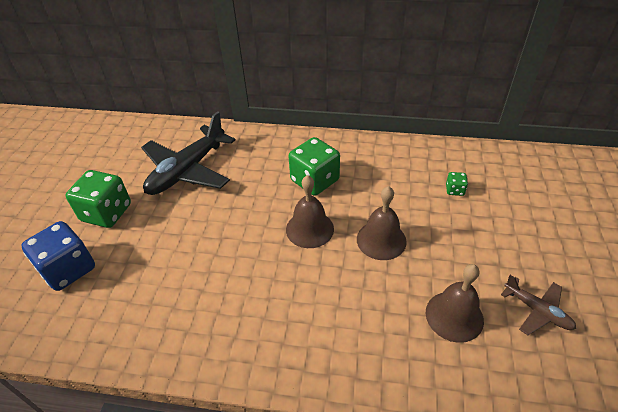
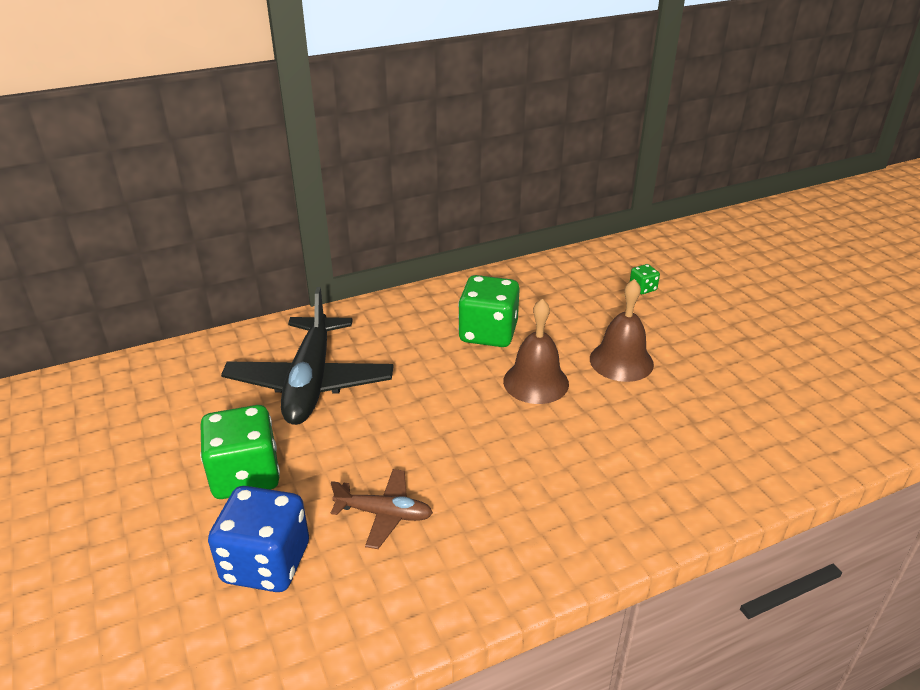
camera: 35 degrees left, 10 degrees down
(454, 316) = (756, 396): brown bell -> none
(537, 310) = (814, 360): brown plane -> brown plane (384, 514)

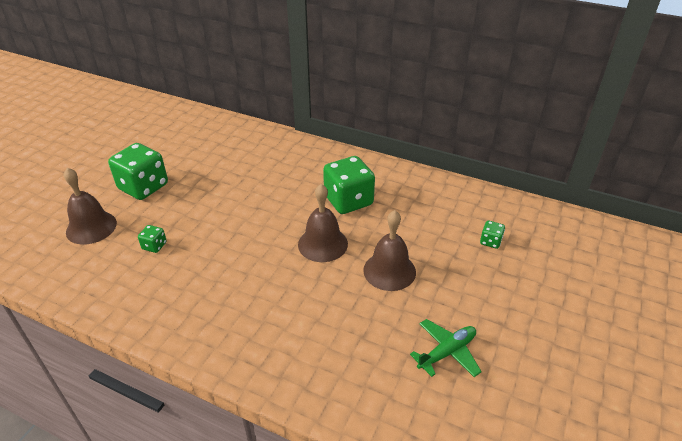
camera: 50 degrees right, 5 degrees up
(266, 563) = (91, 227): blue dice -> brown bell
(310, 382) = (231, 165): black plane -> none
(384, 514) = (154, 246): brown plane -> green dice
(754, 383) = (447, 352): none -> green plane

